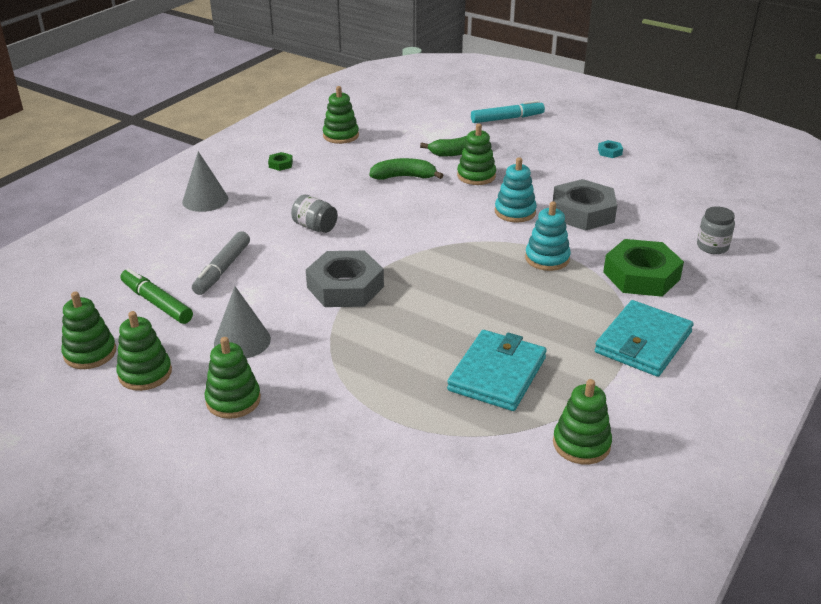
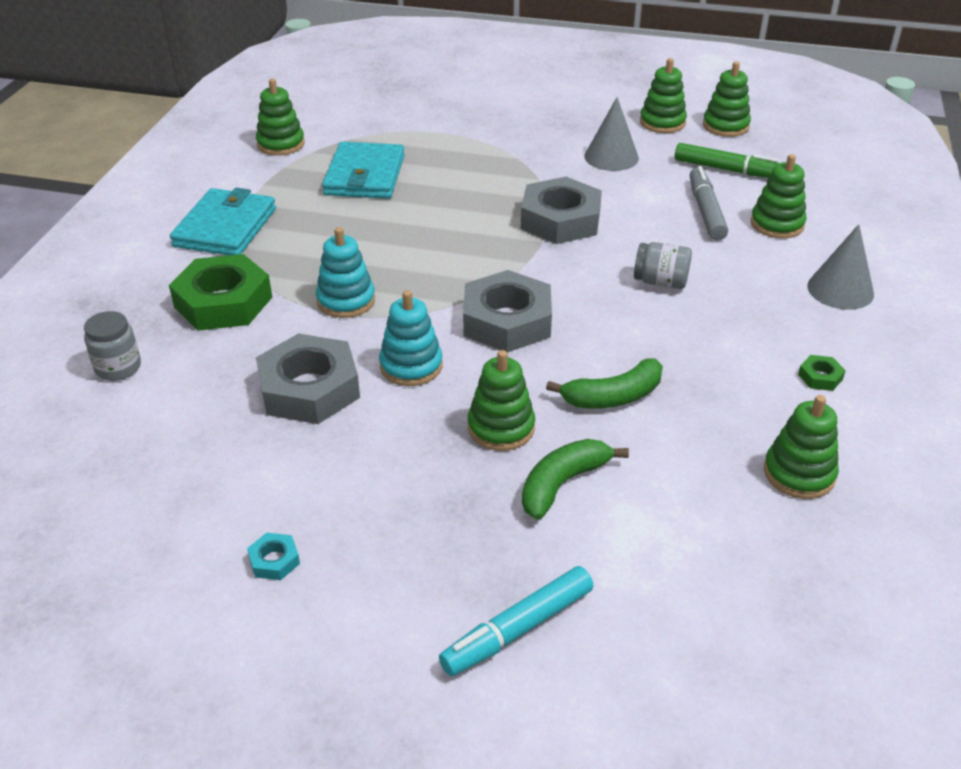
camera: 160 degrees right, 5 degrees up
(233, 400) = (573, 120): green stacking toy -> green stacking toy (777, 224)
(439, 224) = (507, 321): none -> grey nut

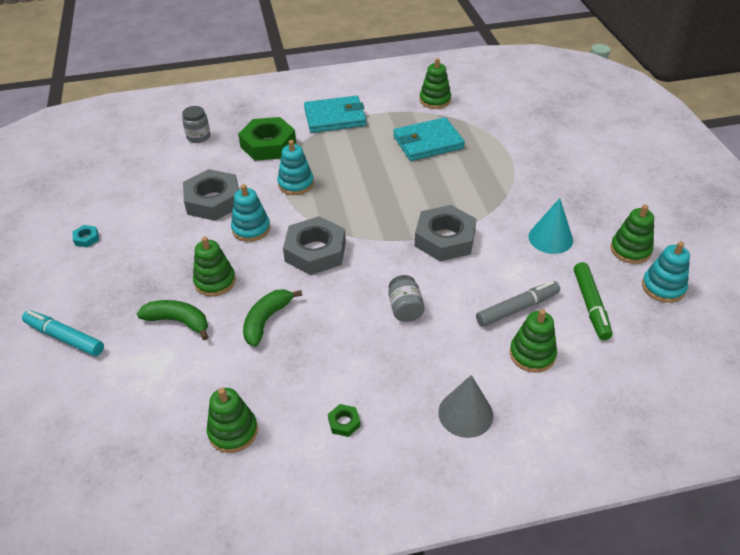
camera: 65 degrees right, 5 degrees up
(611, 157) = (550, 238): grey cone -> turquoise cone
(613, 397) = (266, 320): green banana -> green banana turned 75 degrees clockwise
(725, 126) = (663, 287): green stacking toy -> turquoise stacking toy

